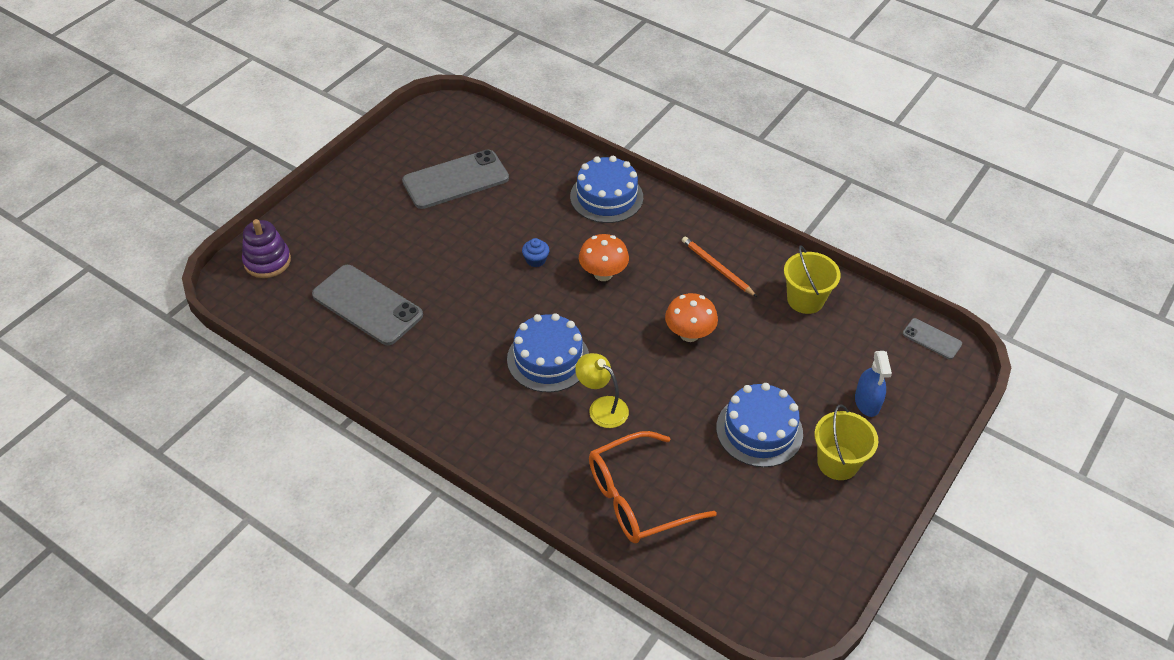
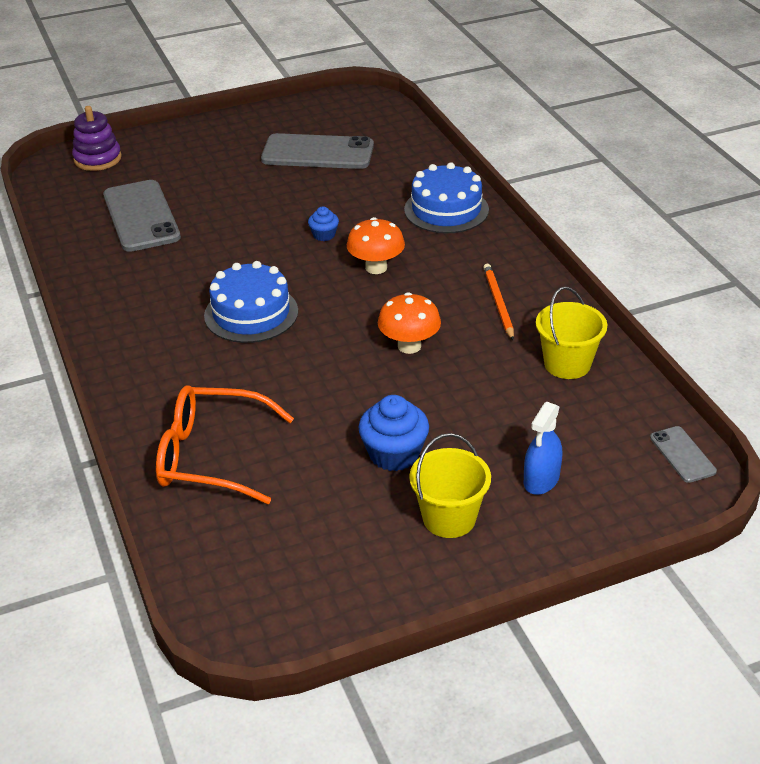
camera: 35 degrees right, 10 degrees down
(602, 407) = (258, 370): yellow lamp -> none
(759, 430) = (394, 454): blue cake -> blue cupcake

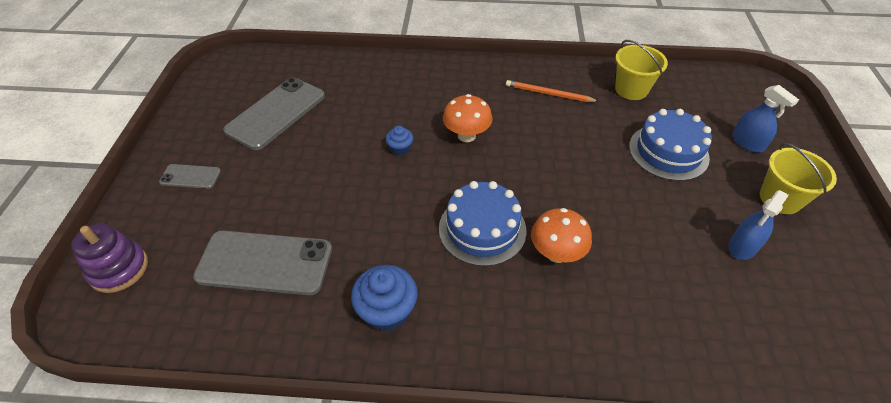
camera: 65 degrees left, 10 degrees up
(211, 456) = (674, 320): orange glasses -> none
(344, 494) = (742, 246): none -> blue spray bottle
(394, 454) = (702, 203): blue cupcake -> blue cupcake (387, 311)
(409, 346) = (576, 152): orange mushroom -> orange mushroom (556, 253)
(446, 209) = (418, 77): blue cake -> blue cake (668, 152)
(682, 454) = (736, 80): grey phone -> grey phone (190, 176)

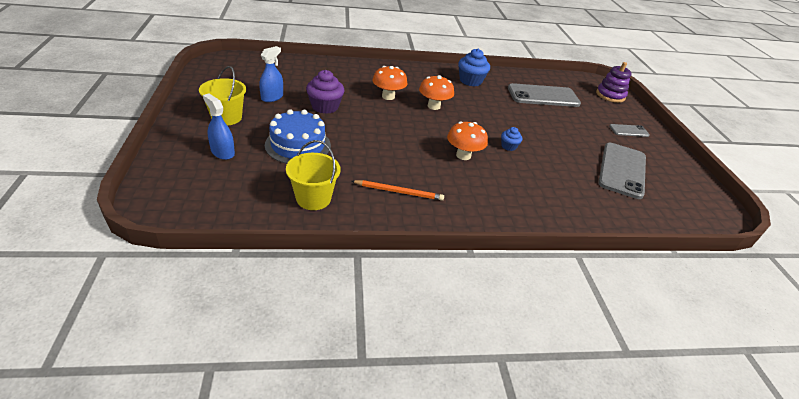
camera: 165 degrees right, 10 degrees down
(482, 229) = (434, 106): blue cake -> orange mushroom
(654, 224) = (325, 107): none -> purple cupcake

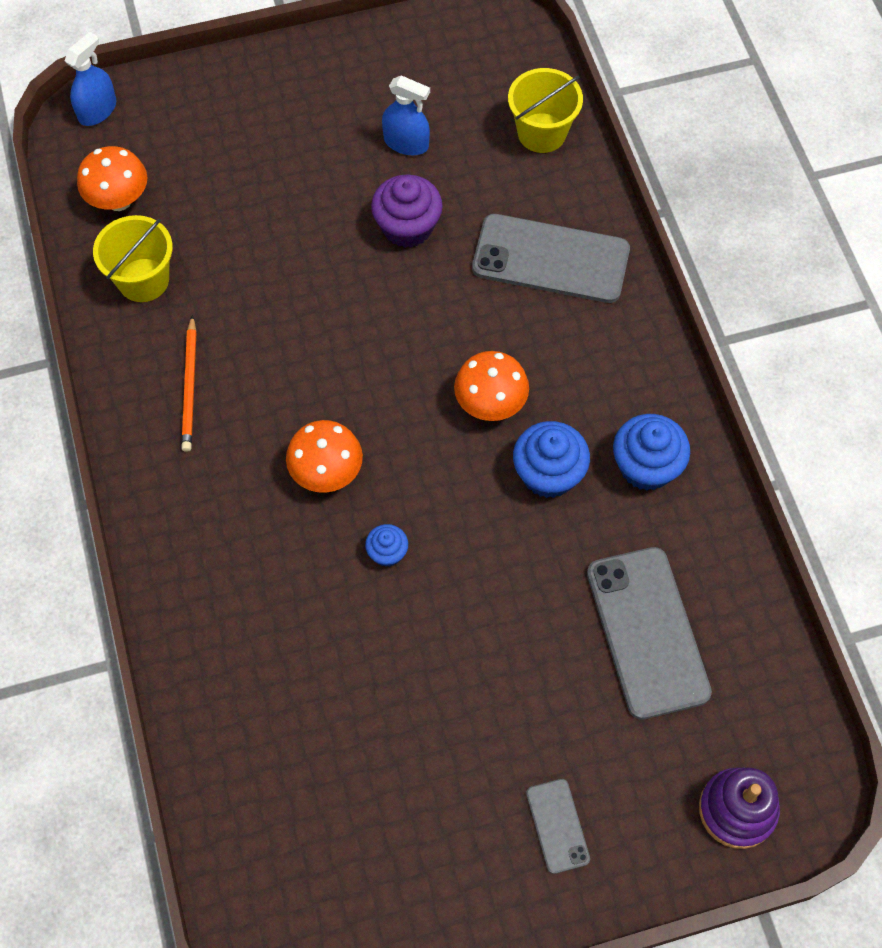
camera: 85 degrees right, 25 degrees up
(222, 152) = (219, 139): blue spray bottle -> blue spray bottle (97, 110)
(226, 117) = (314, 108): yellow bucket -> yellow bucket (541, 133)
(298, 145) = (271, 223): blue cake -> none
(388, 96) = (493, 318): orange mushroom -> orange mushroom (119, 200)
(471, 100) = (548, 473): none -> blue cupcake
(622, 170) = (376, 778): grey phone -> grey phone (550, 259)

